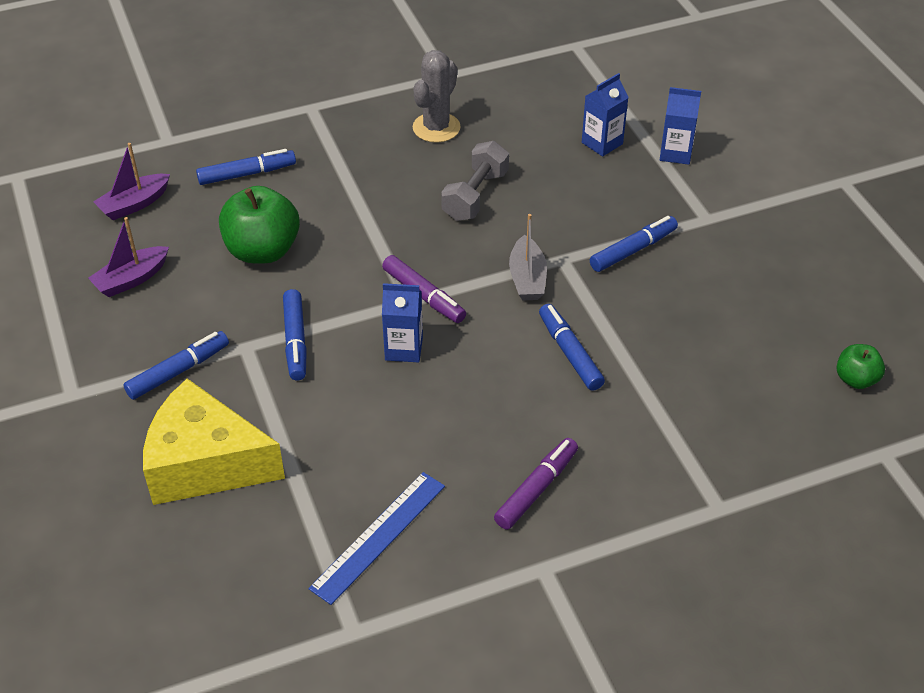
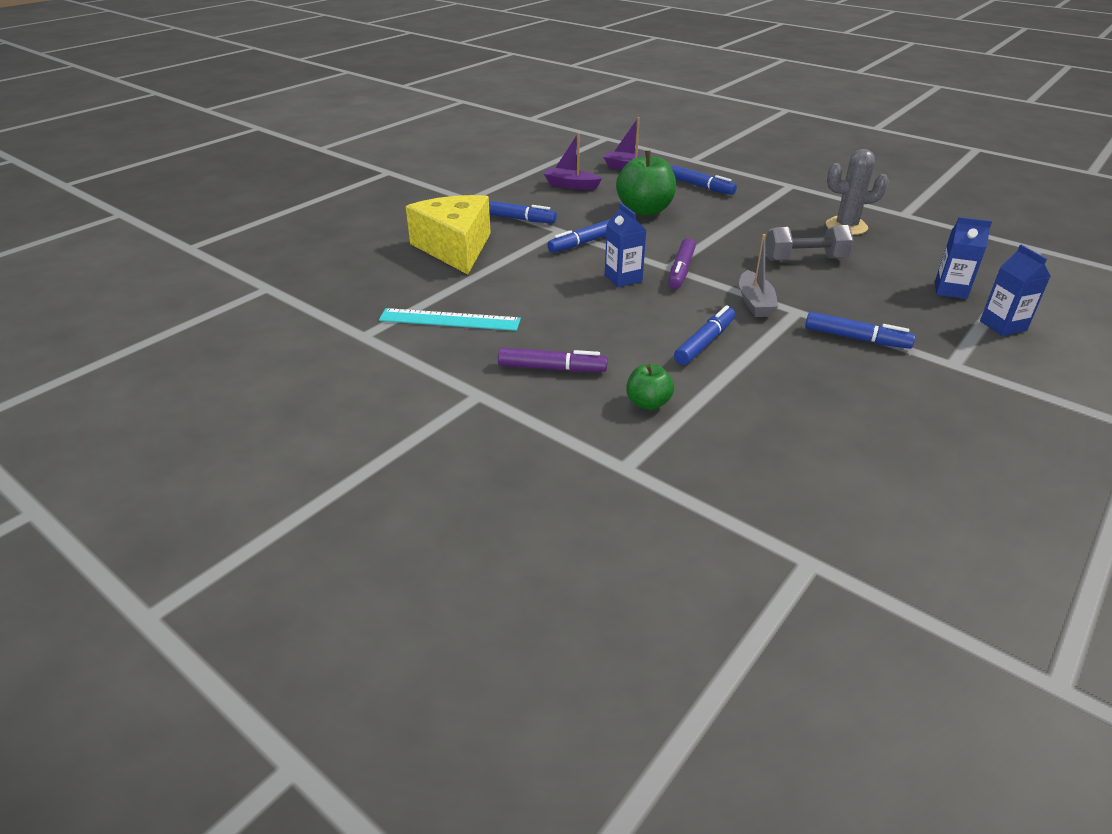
camera: 60 degrees right, 10 degrees down
(378, 536) = (449, 320): blue ruler -> turquoise ruler
(527, 278) = (755, 303): grey boat -> grey boat turned 60 degrees counterclockwise
(856, 379) = (884, 512): green apple -> green apple (648, 403)

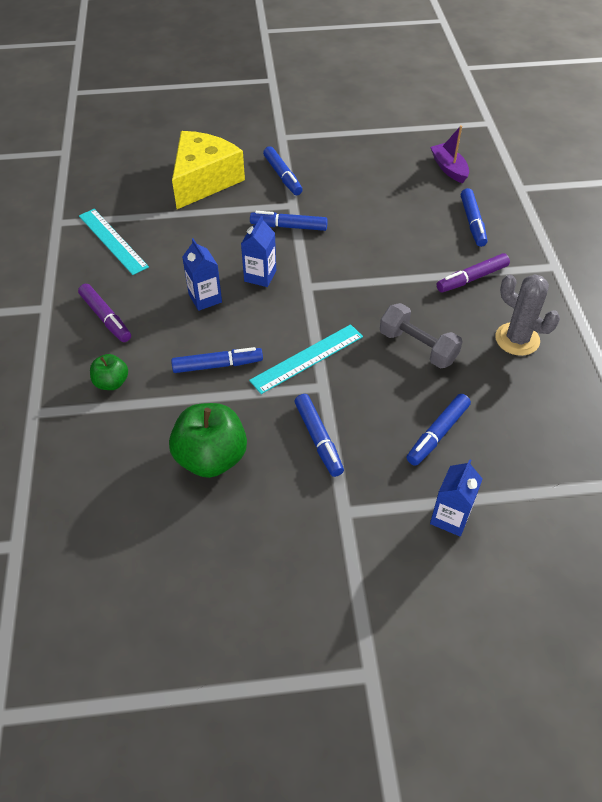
camera: 45 degrees right, 15 degrees up
(571, 185) = (372, 163): purple boat -> none
(645, 210) = (383, 221): green apple -> green apple (211, 458)
(681, 270) = (309, 295): purple marker -> purple marker (472, 278)
(755, 303) = (307, 358): grey boat -> turquoise ruler
(908, 292) = (437, 434): none -> blue marker
(950, 290) = (476, 457): blue carton -> blue carton (205, 298)

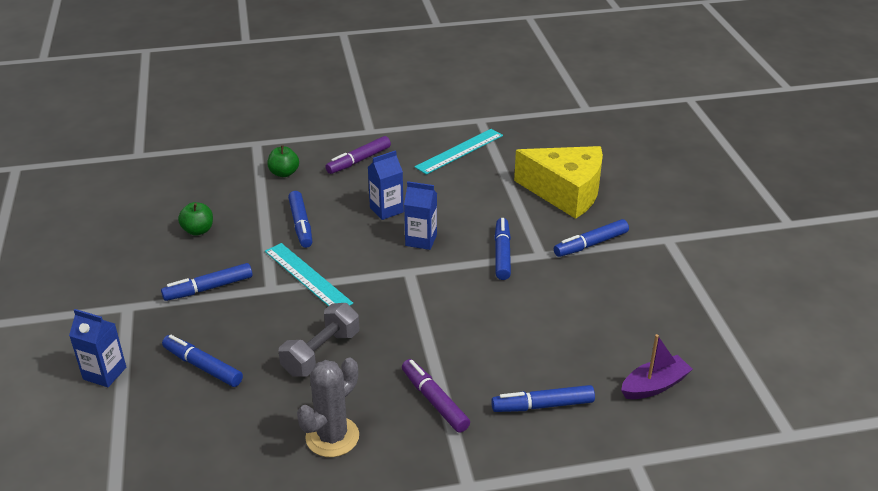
camera: 85 degrees right, 15 degrees down
(211, 458) = (198, 230): green apple -> green apple, size x0.54

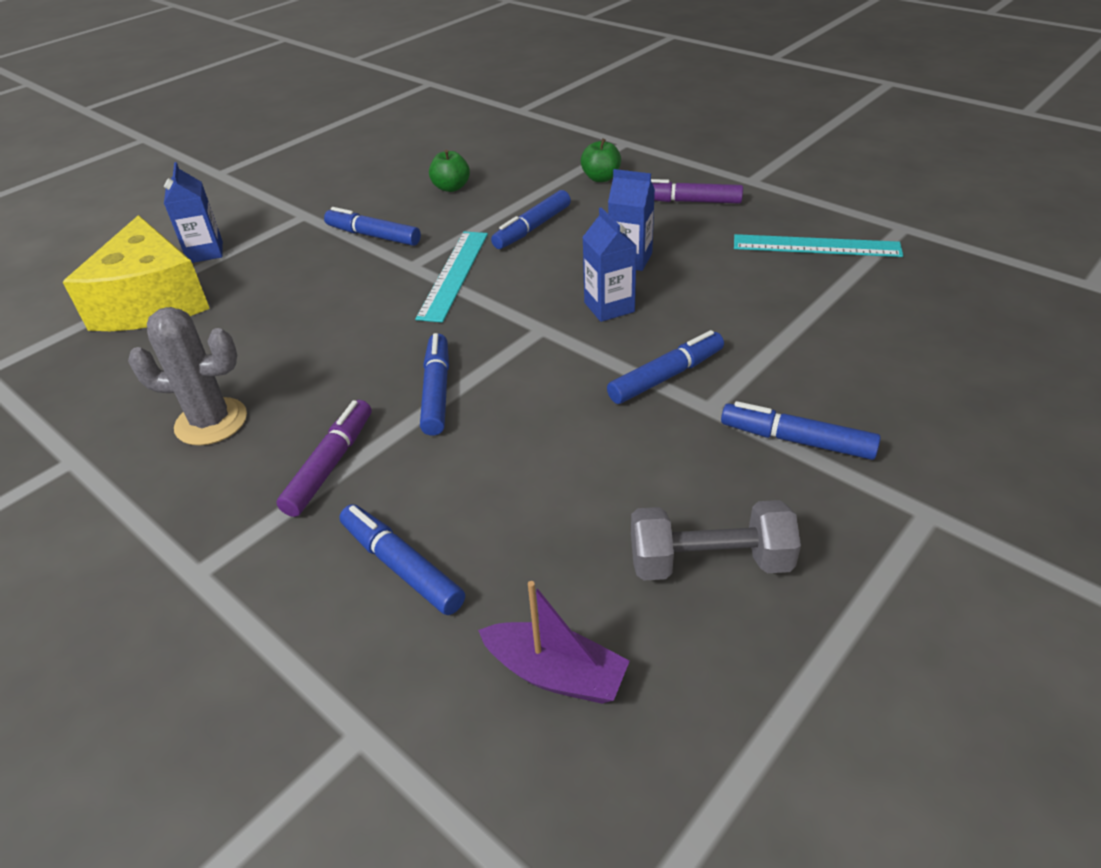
camera: 55 degrees right, 5 degrees up
(203, 366) = (257, 292): blue marker -> blue marker (437, 391)
(321, 353) = (340, 345): grey dumbbell -> grey dumbbell (709, 562)
(565, 192) = (874, 361): yellow cheese -> yellow cheese (152, 302)

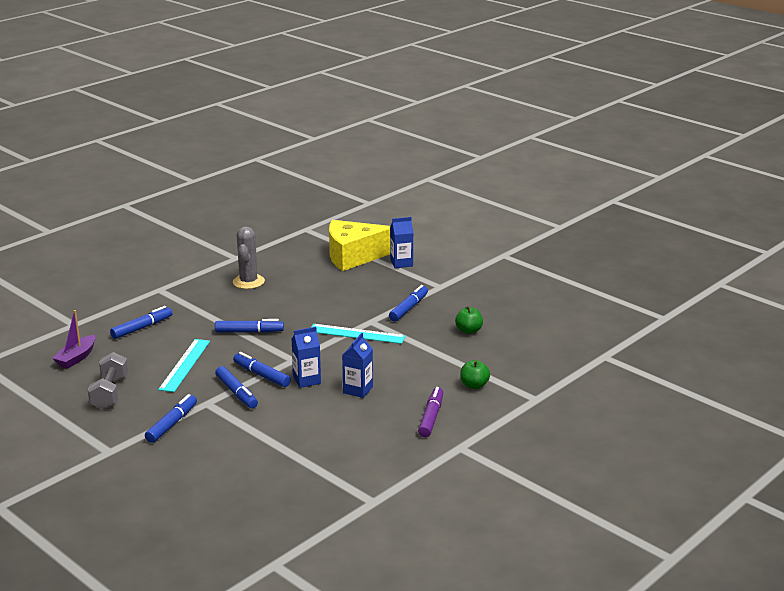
camera: 90 degrees right, 15 degrees down
(330, 465) = (208, 310): purple marker -> none
(532, 228) = (406, 358): blue marker -> blue marker (261, 375)
(816, 246) = (356, 460): turquoise ruler -> turquoise ruler (185, 365)

